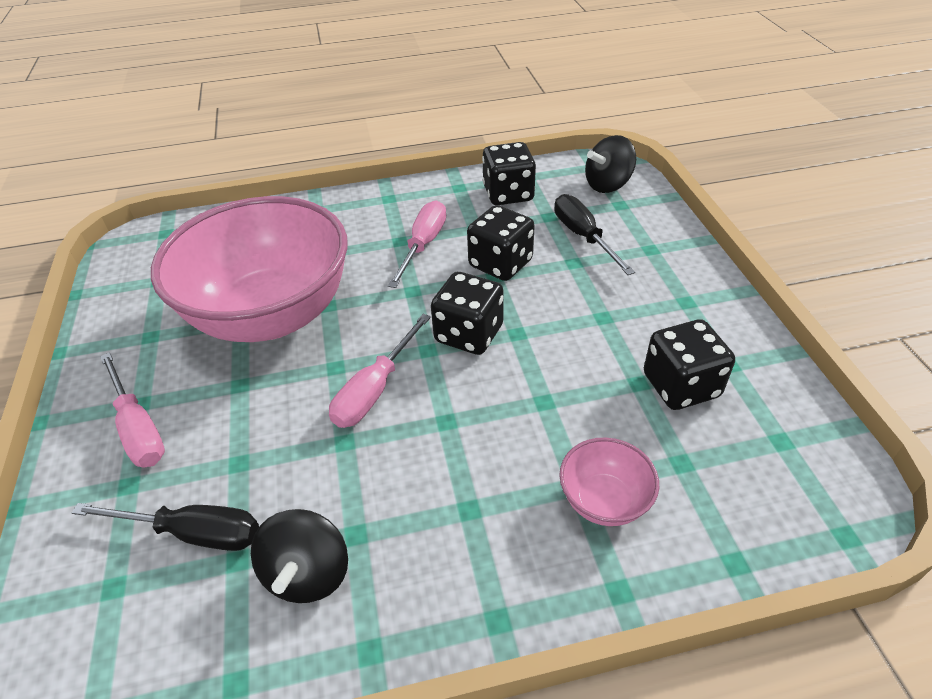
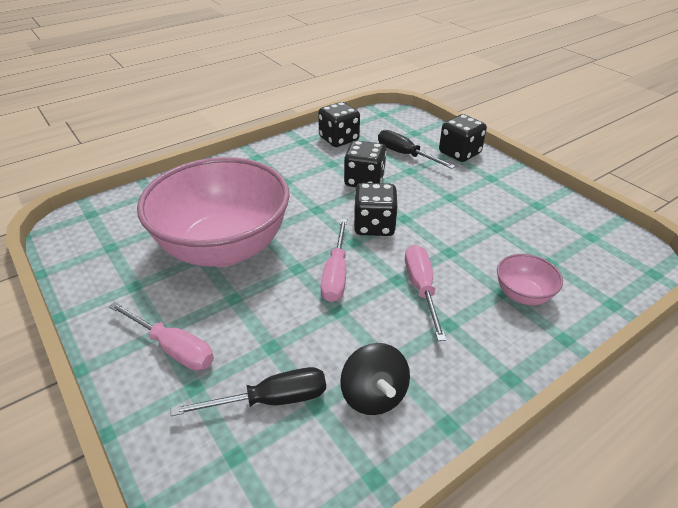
camera: 25 degrees left, 5 degrees down
(423, 245) = (303, 180): pink screwdriver -> pink screwdriver (421, 288)
(607, 185) = (398, 123): black spinning top -> none
(680, 385) = (520, 222): black dice -> black dice (459, 153)

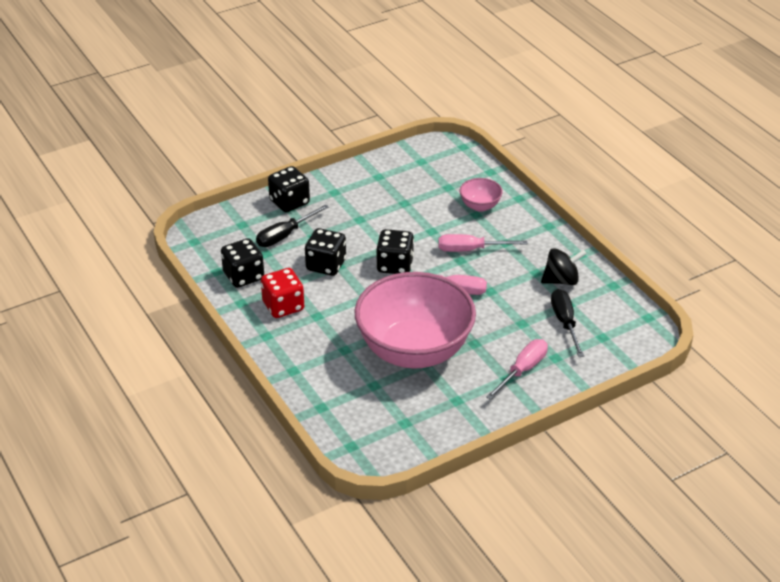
camera: 85 degrees left, 0 degrees up
(298, 162) = (283, 306): none -> red dice

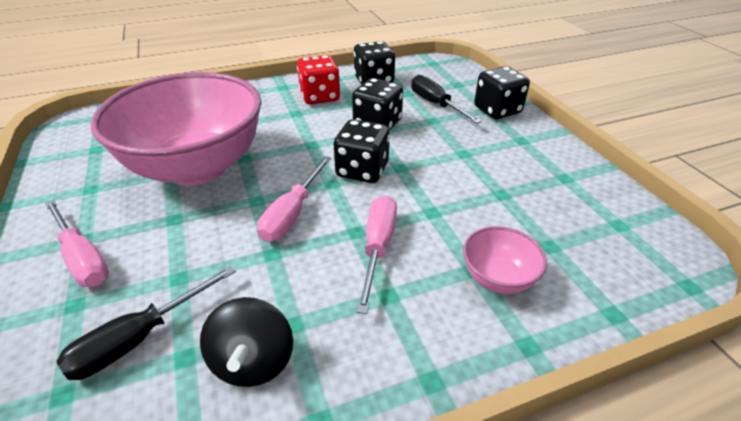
camera: 100 degrees right, 0 degrees up
(565, 323) = (140, 338): black screwdriver -> black screwdriver turned 135 degrees clockwise

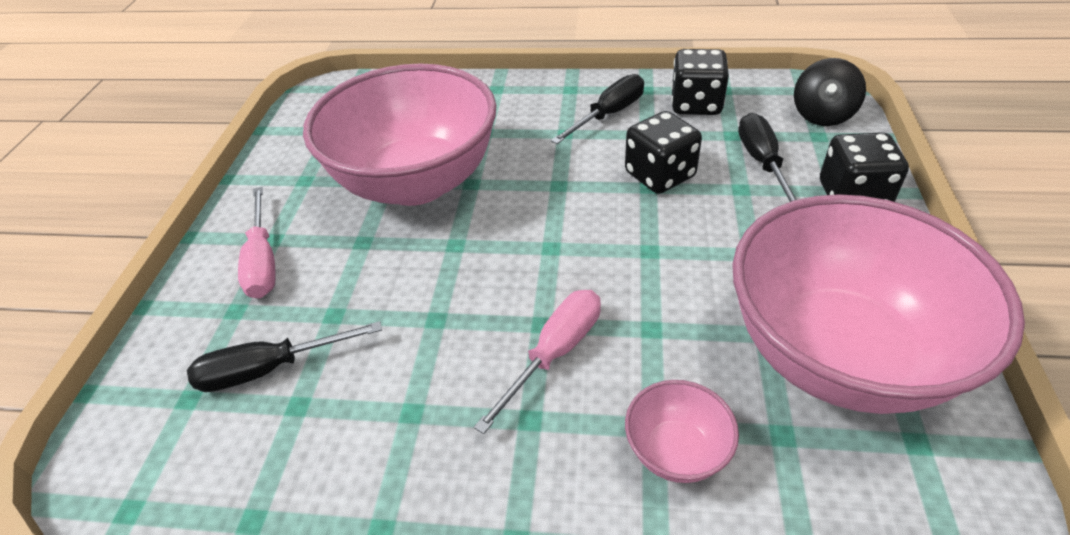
camera: 30 degrees right, 5 degrees up
(253, 361) = (353, 437): black spinning top -> black spinning top (822, 115)
(292, 213) = (484, 275): pink screwdriver -> none
(320, 97) = (608, 114): red dice -> black screwdriver
(362, 170) = (598, 241): black dice -> none
(548, 193) = (838, 354): none -> pink bowl

